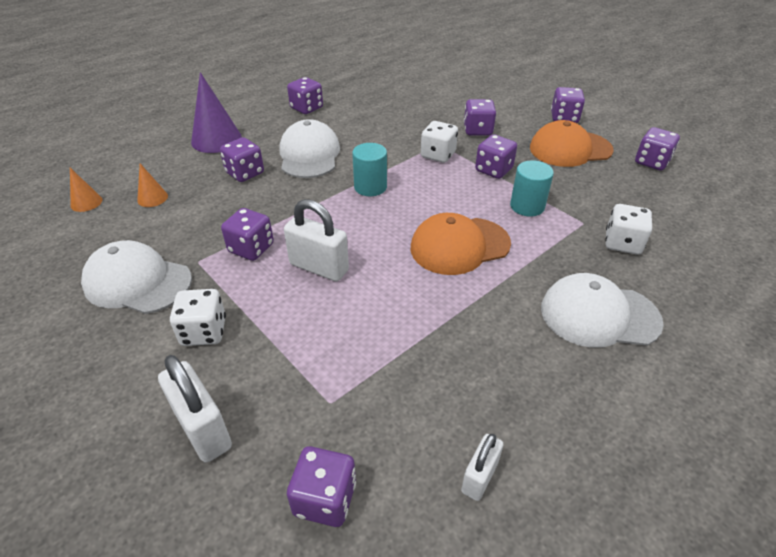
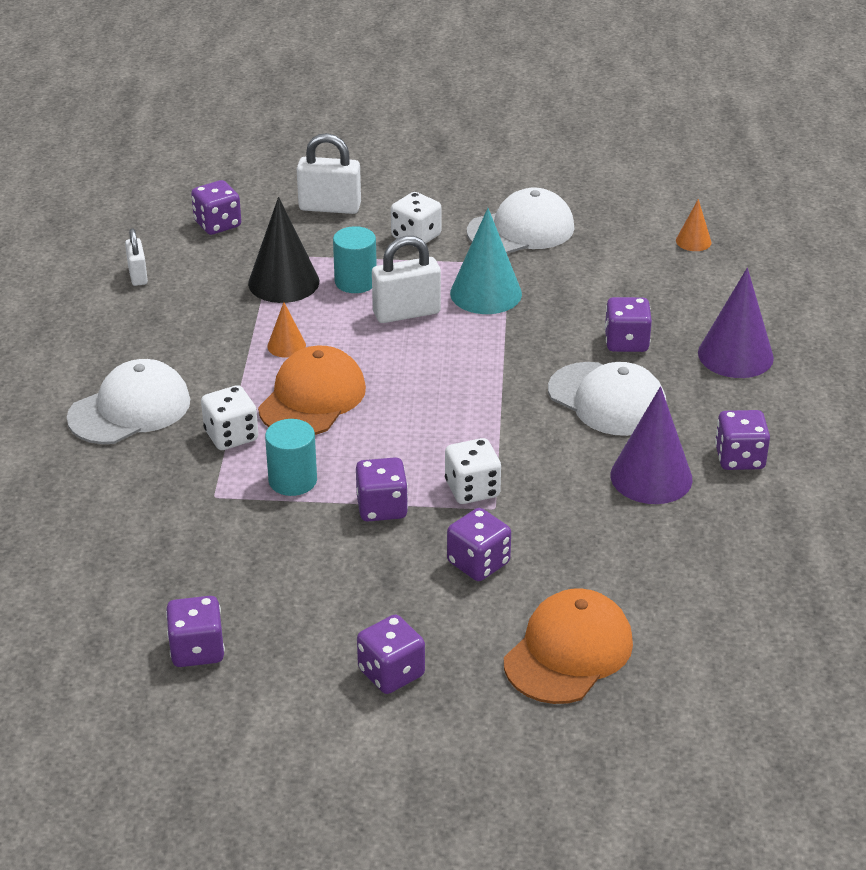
camera: 135 degrees right, 5 degrees down
(152, 198) = (651, 275): orange cone -> orange cone (286, 346)
(251, 248) = (486, 293): purple dice -> turquoise cone
(353, 120) = (651, 477): none -> purple cone
(361, 360) = (283, 282): none -> black cone
(370, 187) = (481, 404): turquoise cylinder -> turquoise cylinder (355, 282)
(570, 149) = (324, 606): orange cap -> orange cap (568, 652)
(622, 243) = (155, 494): white dice -> white dice (231, 436)

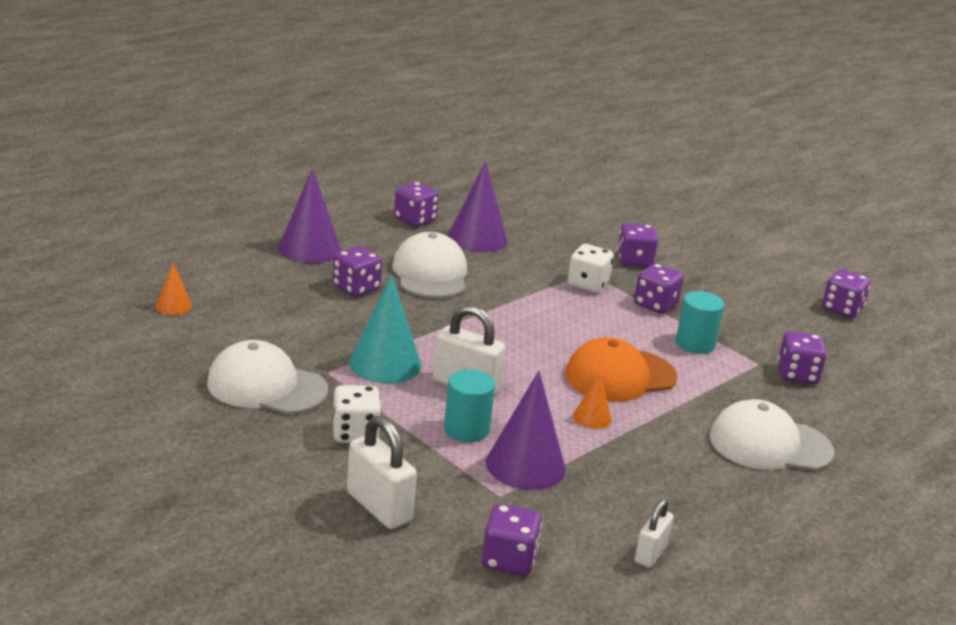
camera: 140 degrees left, 10 degrees down
(231, 436) = (708, 387): white dice -> none
(283, 282) = (525, 465): black cone -> purple cone
(391, 673) = (741, 254): purple dice -> purple dice (797, 374)
(568, 652) = (639, 218): orange cap -> none

